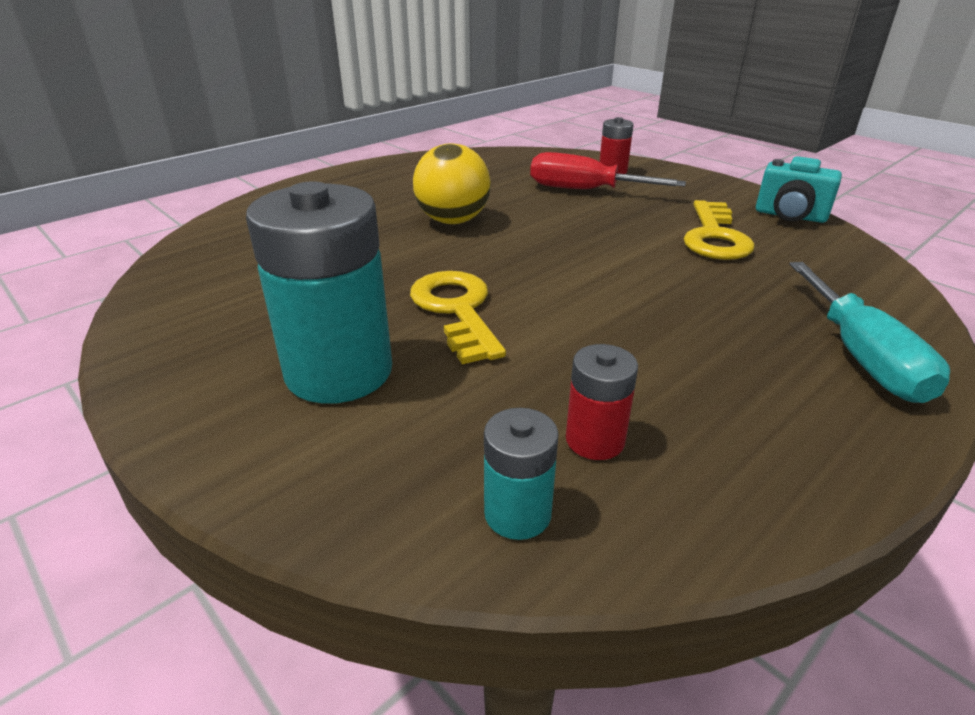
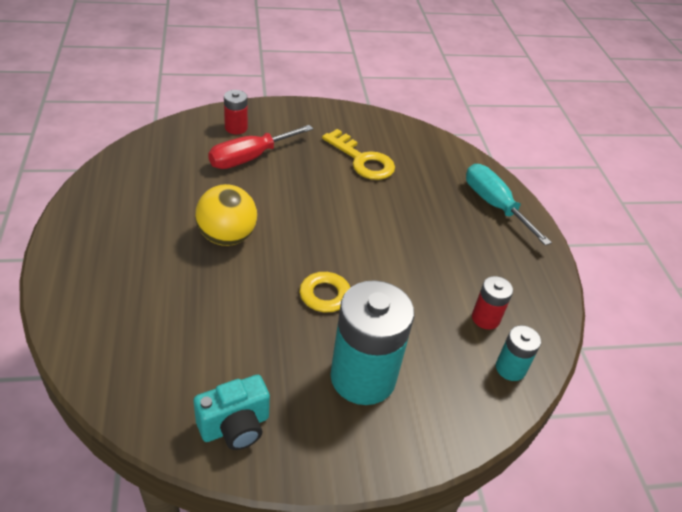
camera: 60 degrees left, 10 degrees up
(790, 216) = (368, 121): turquoise camera -> turquoise camera (235, 426)
(861, 356) = (494, 205): turquoise screwdriver -> turquoise screwdriver turned 150 degrees counterclockwise

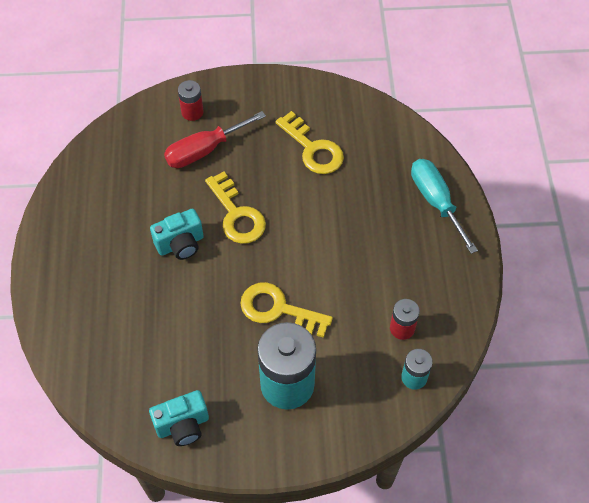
camera: 10 degrees right, 15 degrees up
(227, 237) = (180, 244): yellow ball -> turquoise camera
(288, 212) = (236, 215): none -> yellow key

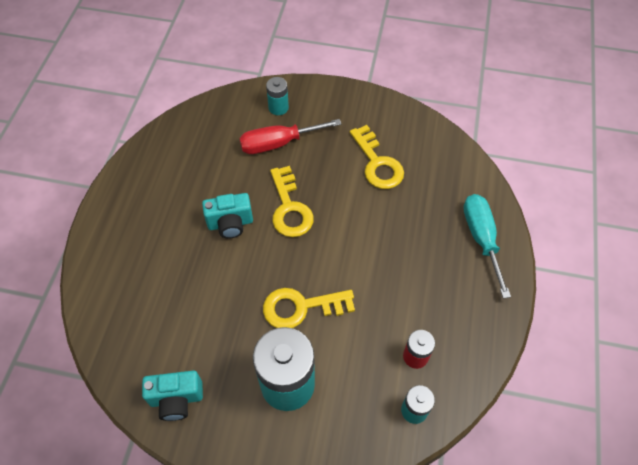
camera: 15 degrees right, 0 degrees up
(192, 112) = (278, 107): red battery -> turquoise battery
(278, 309) = (301, 307): yellow key -> yellow key turned 45 degrees counterclockwise

